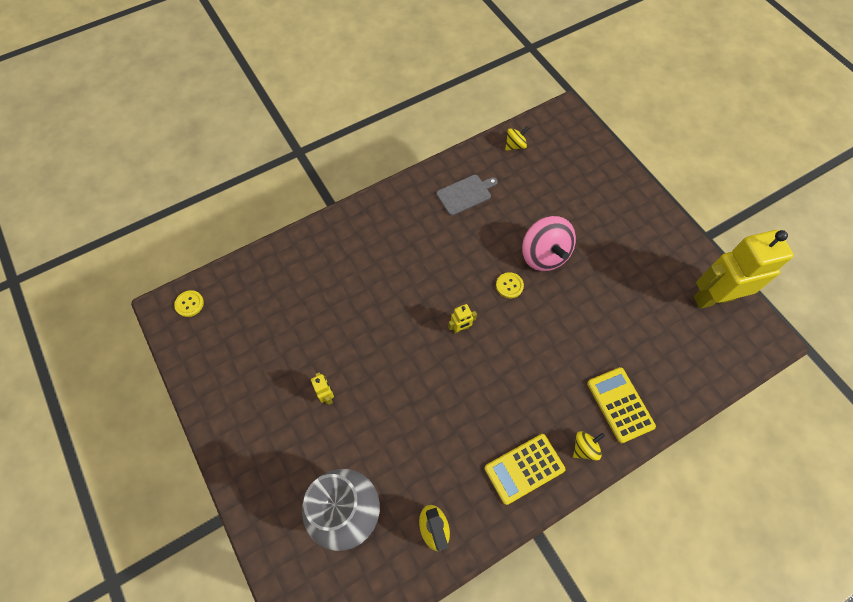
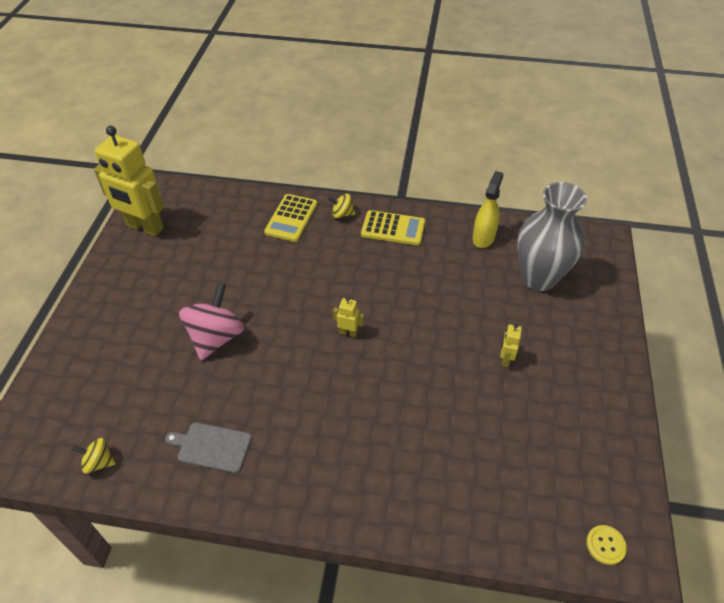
camera: 140 degrees left, 15 degrees down
(509, 286) = (273, 335): yellow button -> none

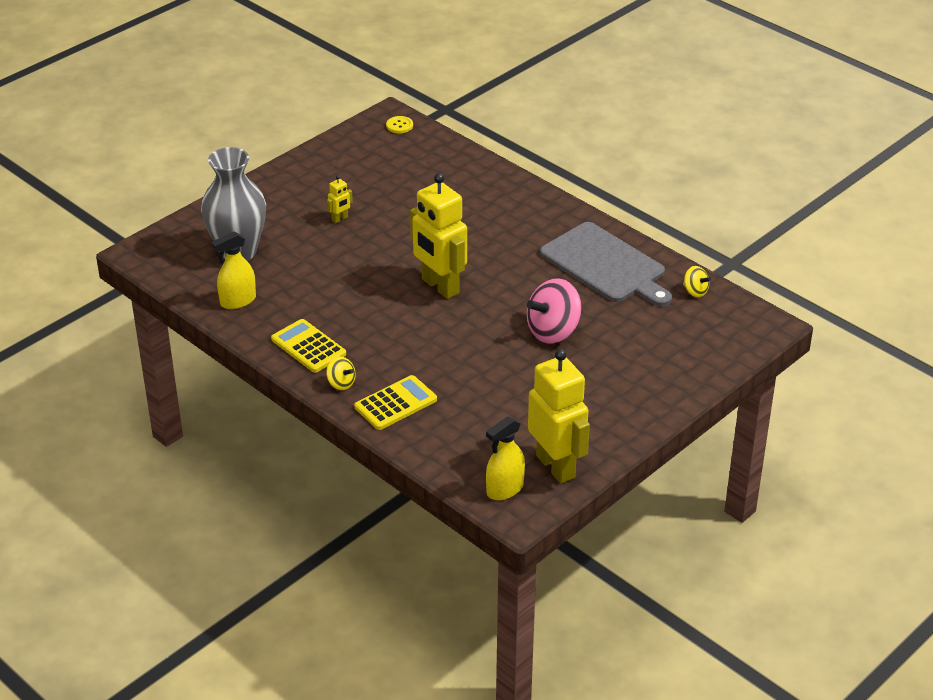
camera: 145 degrees left, 10 degrees down
(171, 198) = (505, 489): none -> yellow spray bottle
(212, 447) = (606, 265): grey cutting board -> grey cutting board, size x2.00
(348, 332) = (439, 286): yellow robot -> yellow robot, size x2.46

